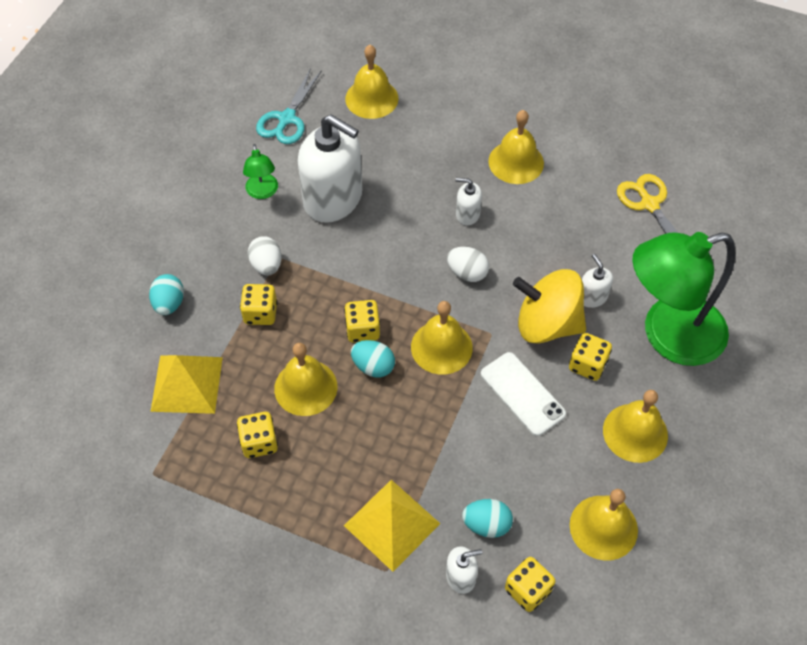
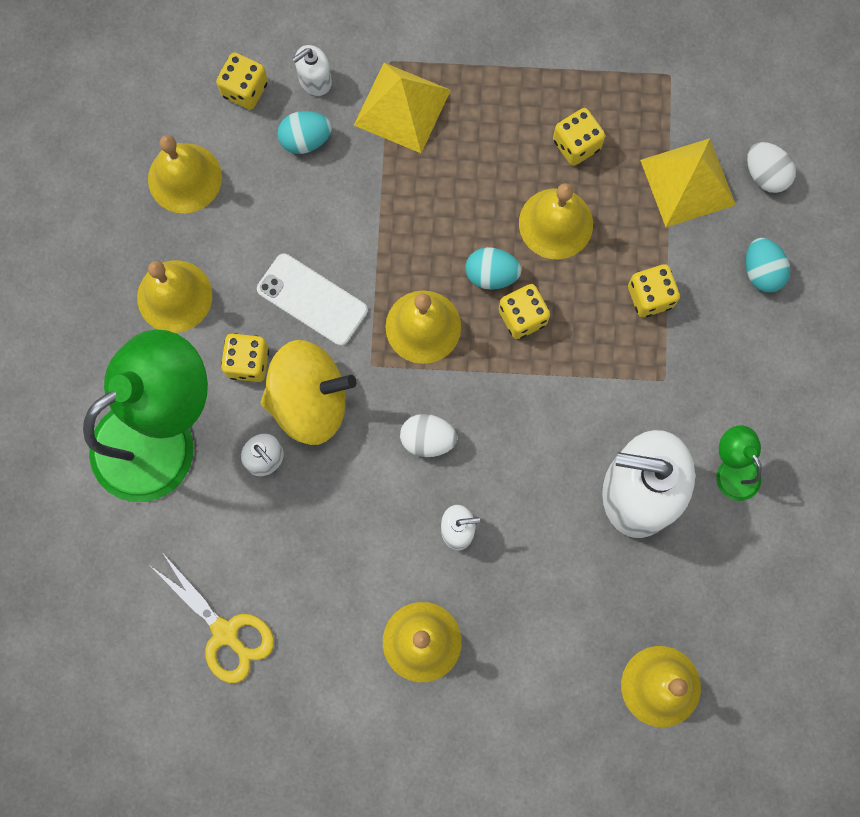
camera: 160 degrees right, 20 degrees up
(266, 265) = (674, 363): white egg -> white egg (765, 175)
(287, 119) = (760, 604): turquoise scissors -> none

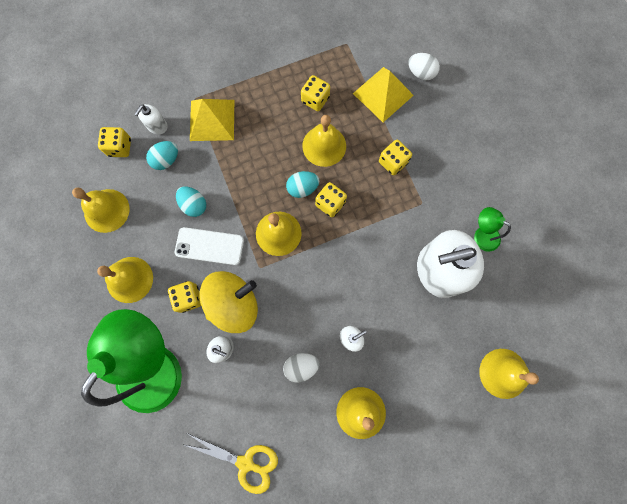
camera: 25 degrees left, 0 degrees up
(427, 439) = (310, 295): white egg -> white egg (301, 366)
(761, 271) = (444, 123): turquoise egg -> turquoise egg (194, 205)

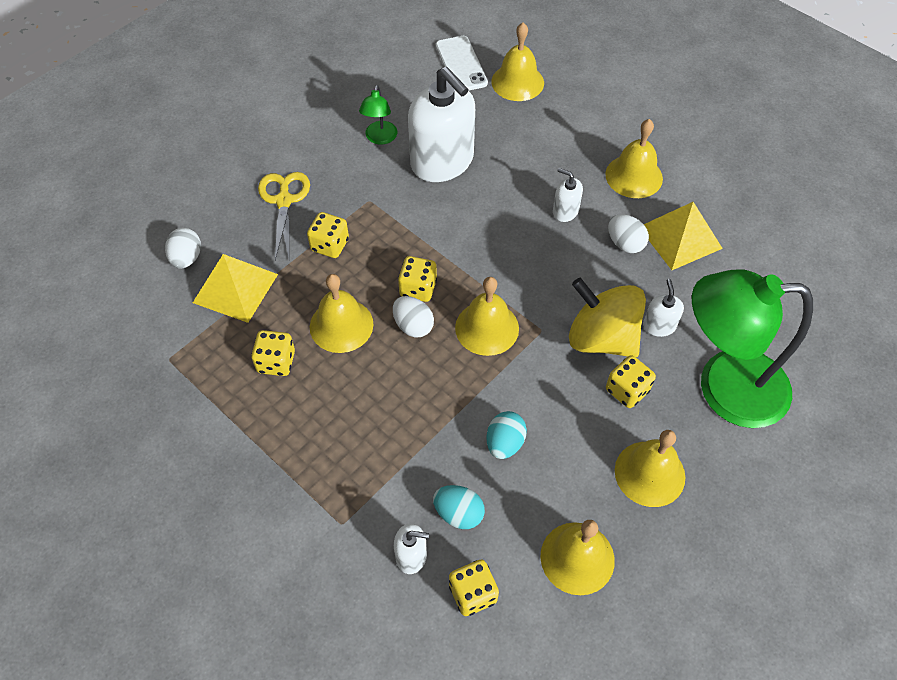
camera: 115 degrees left, 20 degrees down
(209, 246) = (548, 397): white phone -> white phone (461, 64)
(212, 120) = (366, 481): yellow pyramid -> yellow pyramid (680, 237)
(245, 463) = (755, 253): yellow scissors -> yellow scissors (284, 201)
(302, 188) = (413, 326): turquoise egg -> white egg

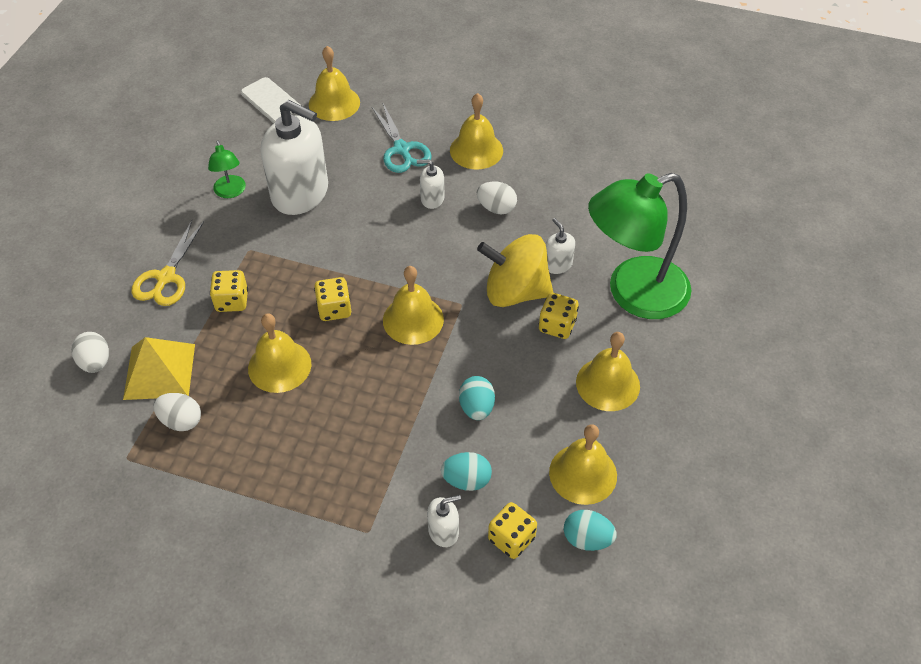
camera: 25 degrees left, 5 degrees down
(276, 362) = (234, 420): yellow dice -> none
(284, 201) = (166, 277): yellow scissors -> yellow scissors turned 135 degrees counterclockwise
(413, 326) = (346, 342): white egg -> white egg (181, 421)
(548, 629) = (587, 539): none -> turquoise egg
(560, 150) = (402, 149): none -> turquoise scissors
(680, 237) = (539, 187): yellow pyramid -> none

